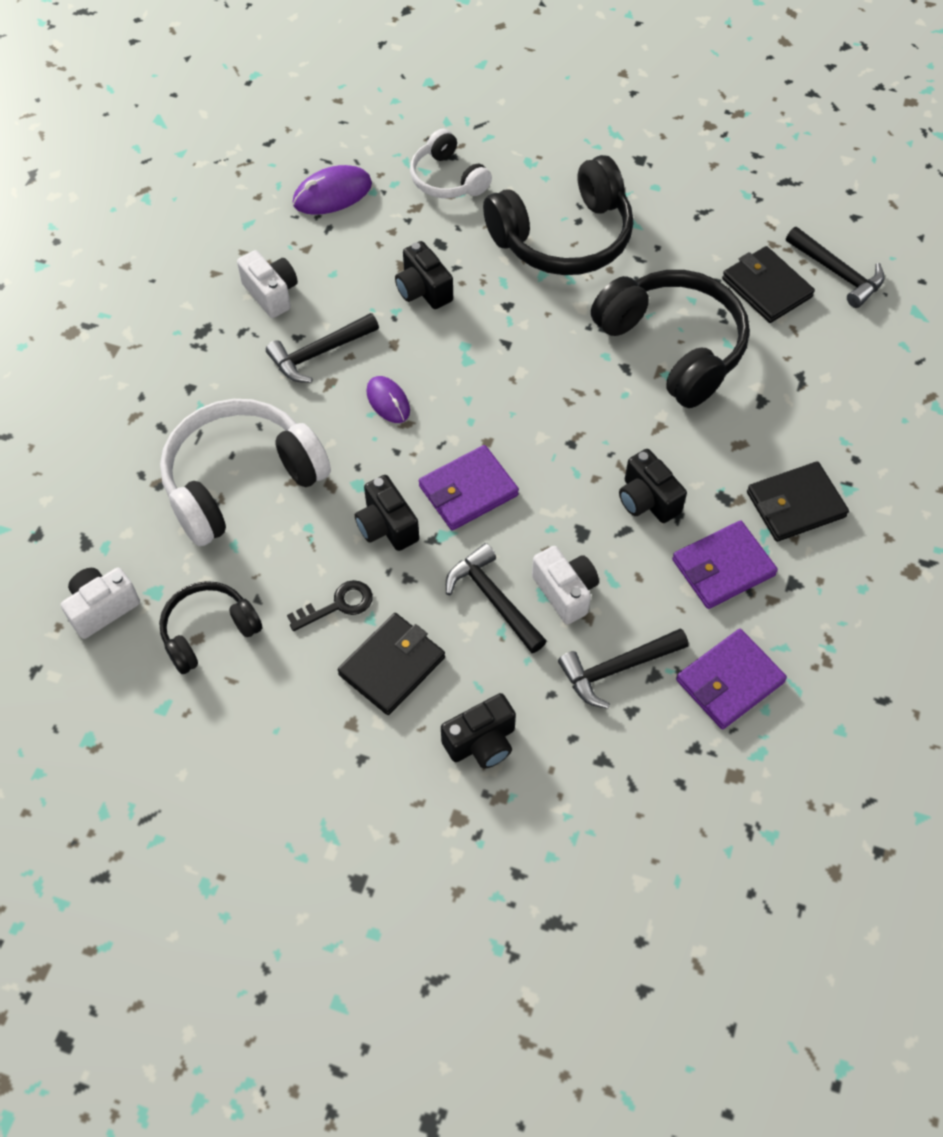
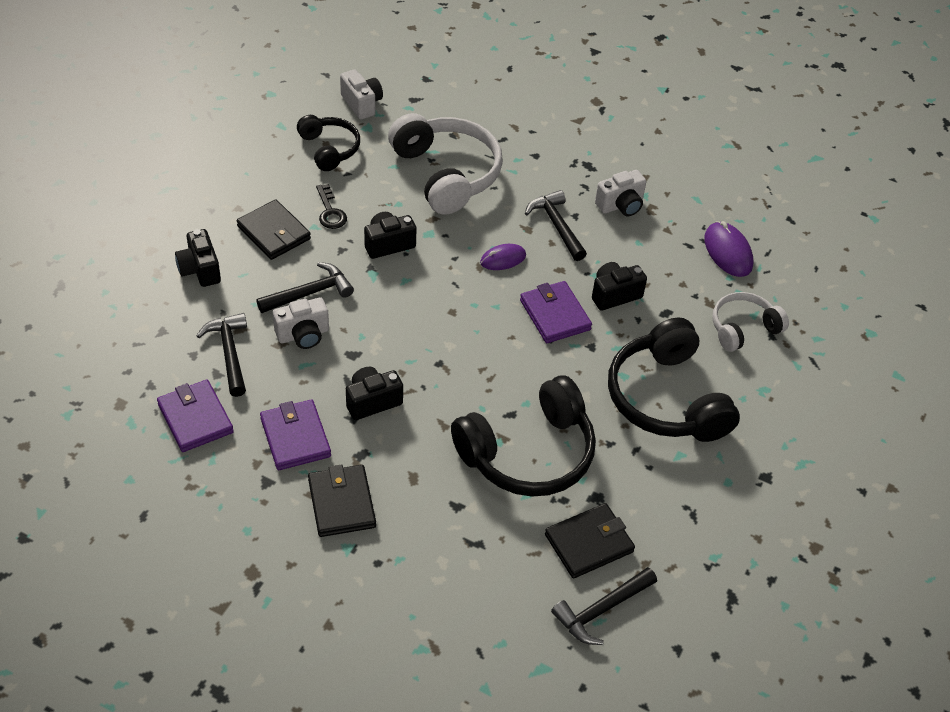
camera: 95 degrees right, 10 degrees down
(468, 491) = (408, 293): purple wallet -> purple wallet (555, 315)

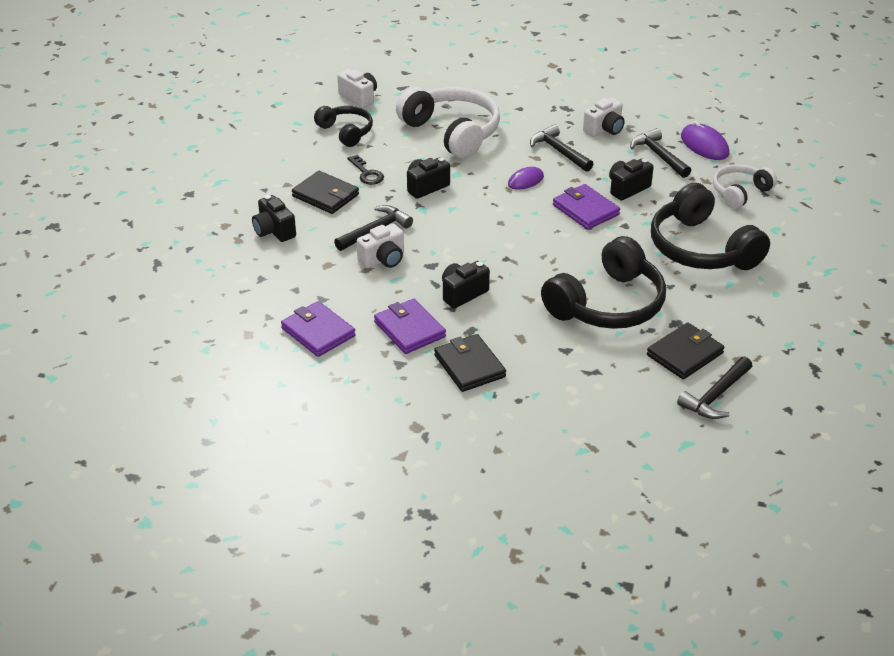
camera: 10 degrees left, 10 degrees down
(229, 353) = (326, 283): black hammer -> black hammer (659, 155)

